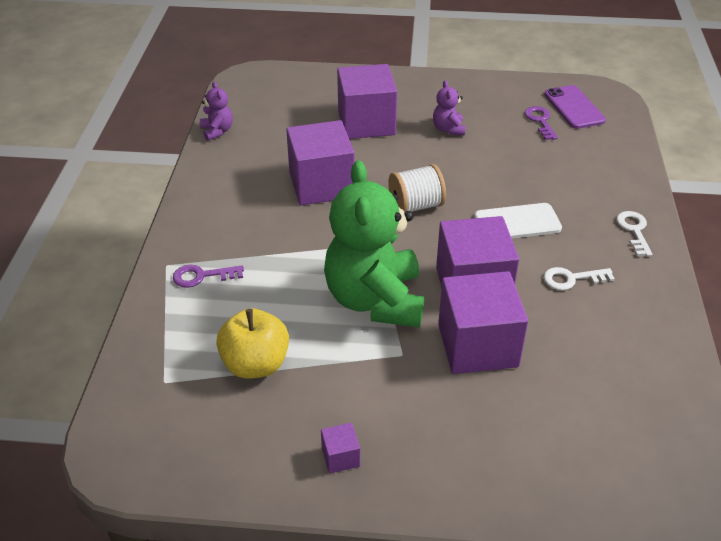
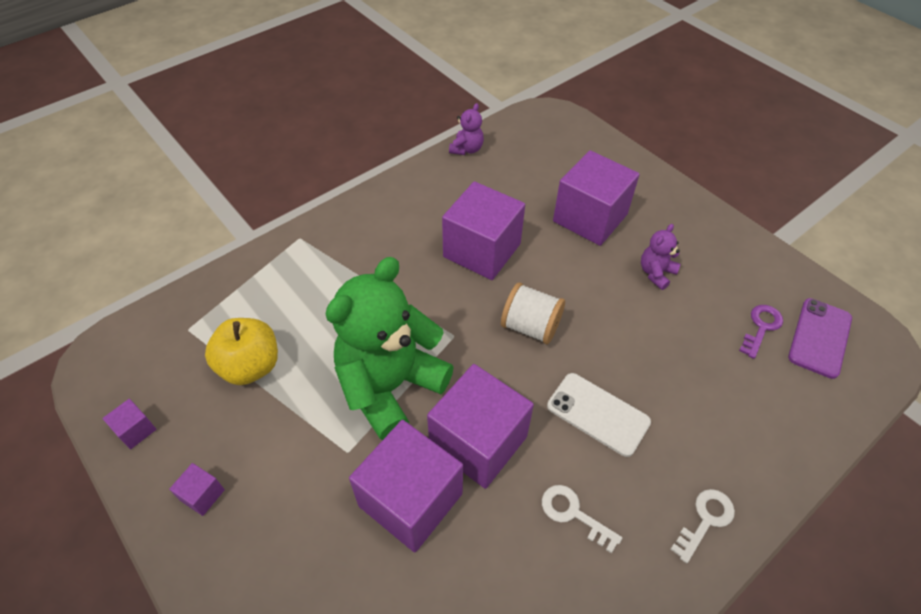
camera: 45 degrees right, 10 degrees up
(202, 276) = (308, 265): purple key -> none
(225, 468) = (135, 430): none -> purple cube

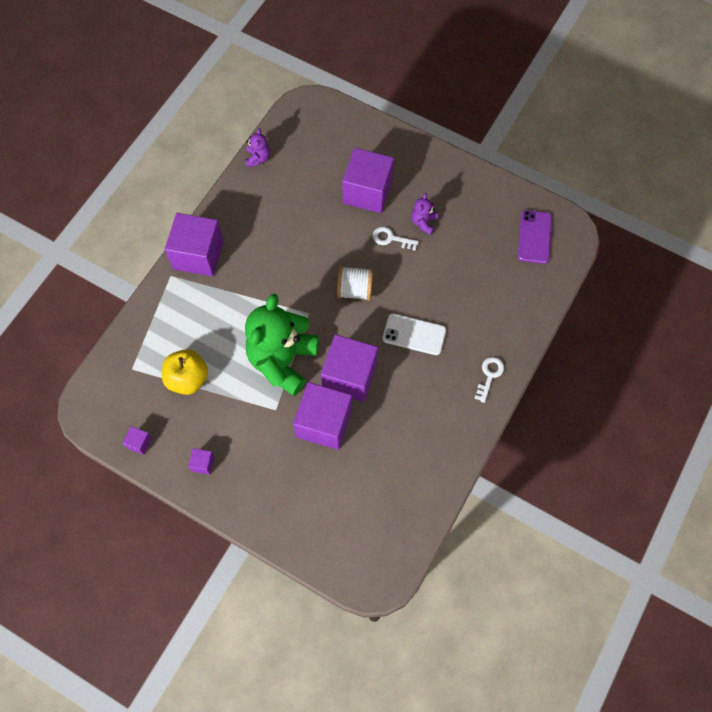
camera: 20 degrees left, 15 degrees up
(482, 250) = (302, 243): purple cube -> purple cube (198, 255)
(573, 514) = (417, 398): white key -> white key (391, 239)
(761, 327) = (498, 241): purple key -> none

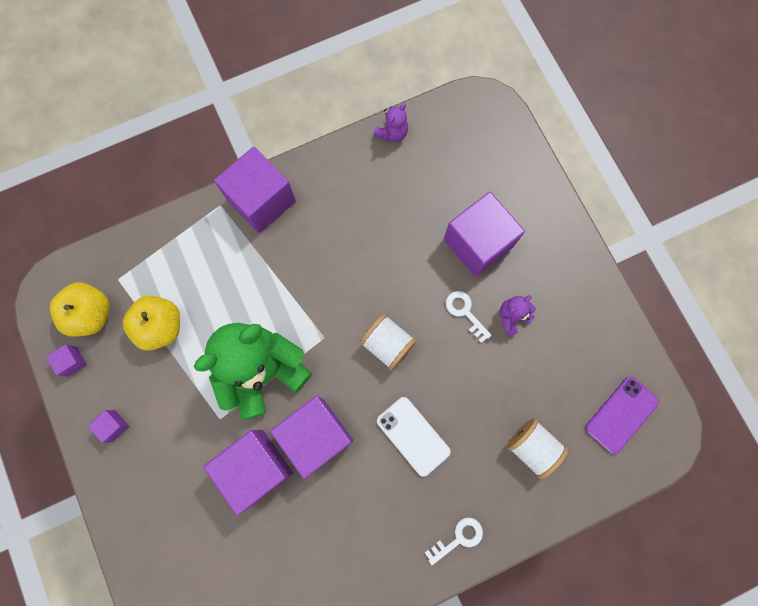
camera: 35 degrees right, 10 degrees up
(130, 403) = (91, 314): none -> yellow apple
(494, 291) = (531, 447): none -> white spool

